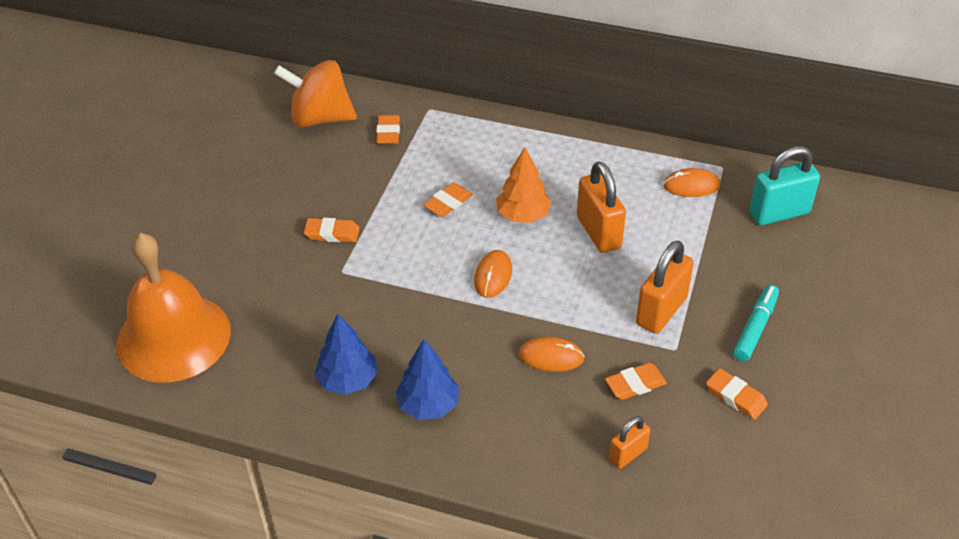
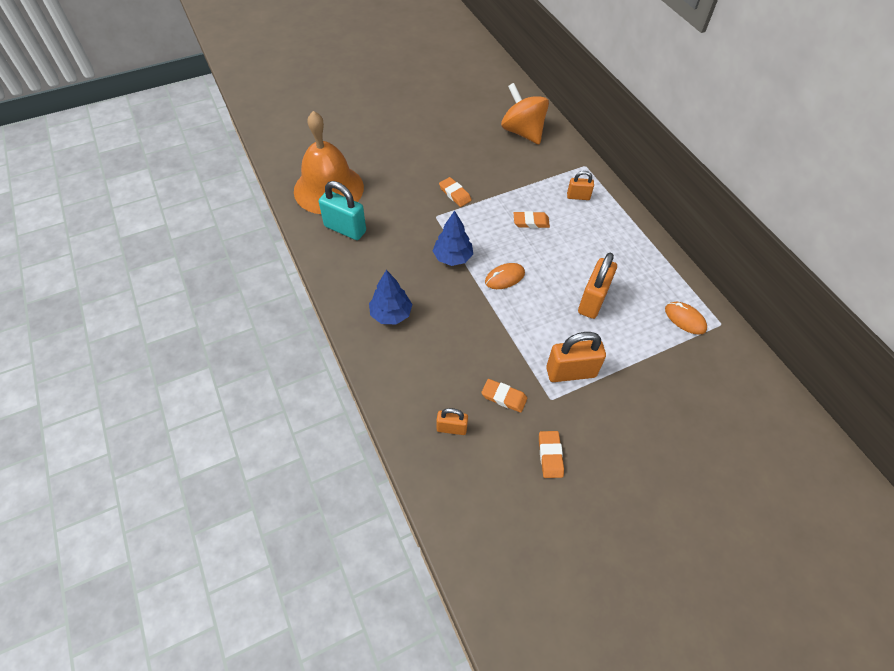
camera: 45 degrees right, 10 degrees up
(347, 380) = (372, 270): blue tree -> blue tree (452, 257)
(388, 133) = (547, 163): orange eraser -> none
(461, 144) = (578, 196): none -> orange padlock
(523, 215) = (562, 259): orange tree -> none
(551, 357) = (479, 343): orange mouse -> none
(755, 328) = (614, 430): turquoise marker -> none
(779, 213) = (722, 379): turquoise padlock -> turquoise padlock (345, 229)

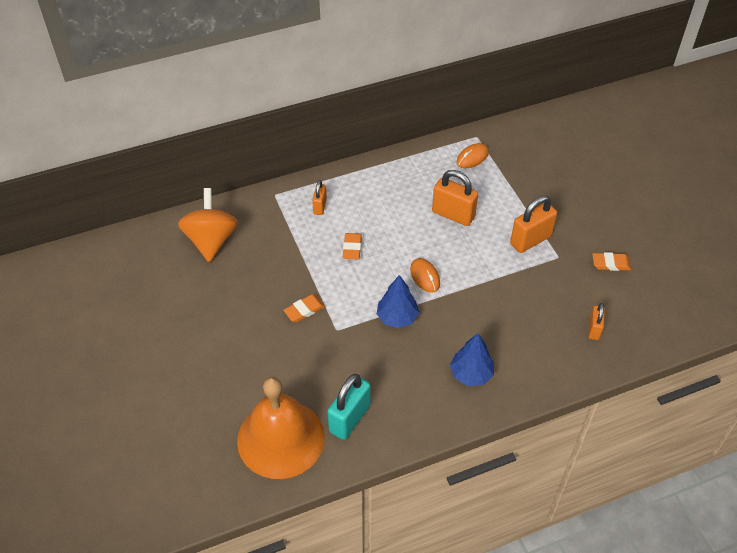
camera: 85 degrees left, 5 degrees down
(504, 397) = (559, 289): orange eraser -> none
(522, 132) = (211, 240): orange spinning top -> orange spinning top turned 120 degrees clockwise
(571, 372) = (530, 240): orange padlock -> orange padlock turned 60 degrees clockwise

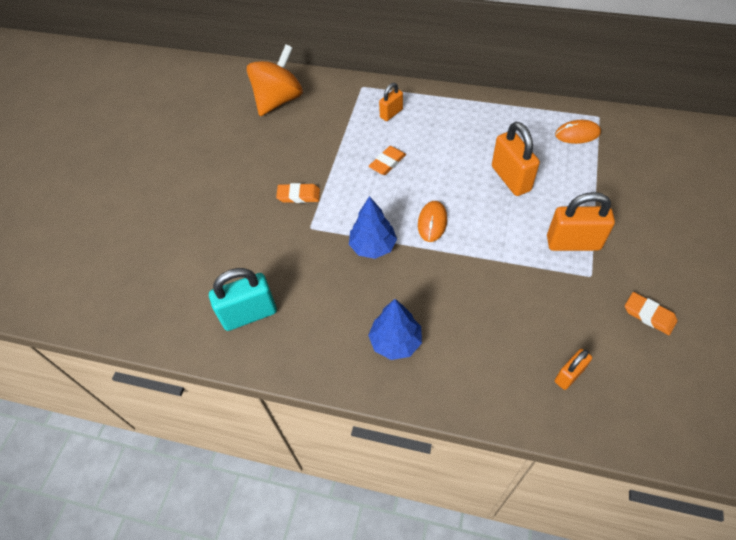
camera: 40 degrees right, 5 degrees up
(281, 438) = (180, 295): orange bell -> none

